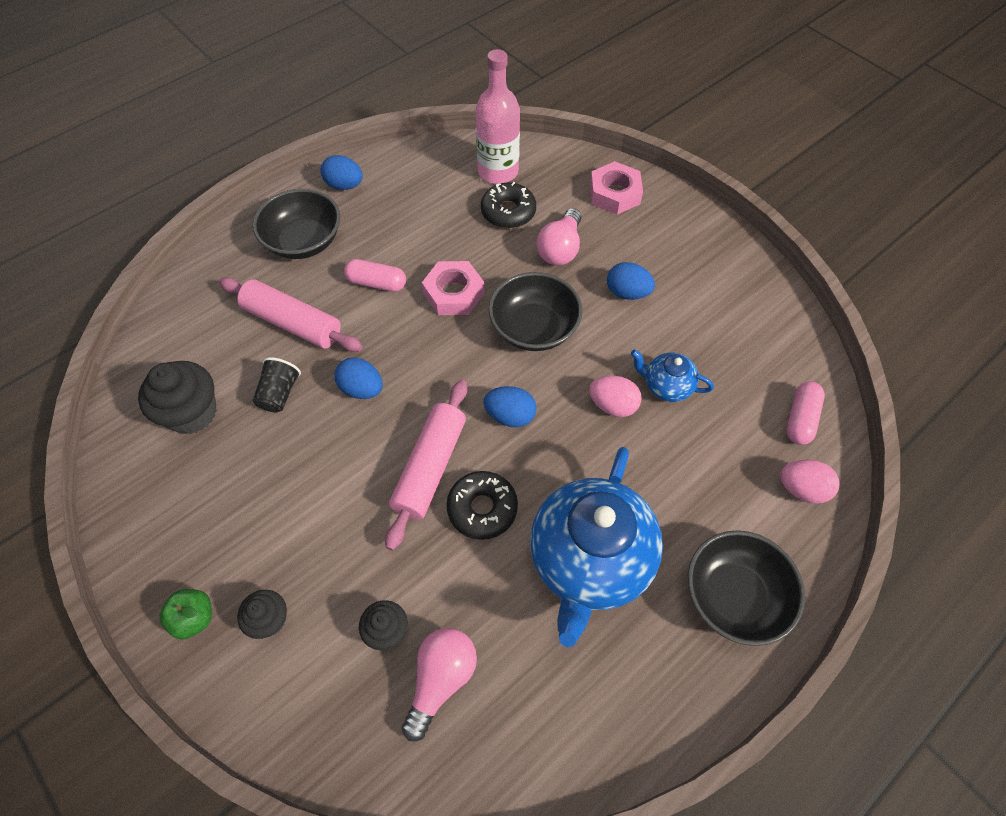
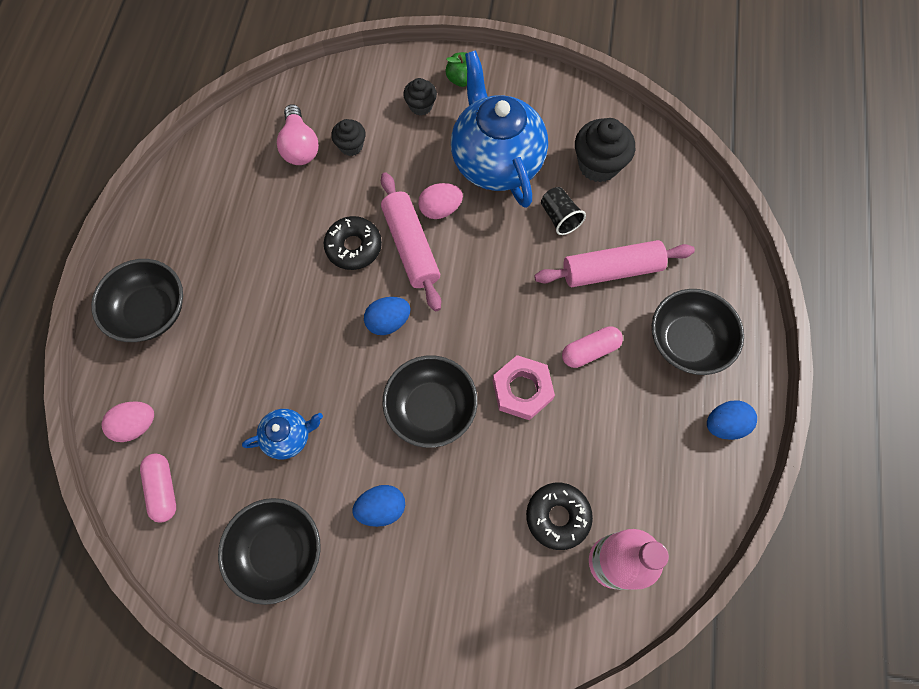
camera: 140 degrees right, 10 degrees up
(362, 389) = (509, 262): blue egg -> none
(560, 249) = (475, 510): pink light bulb -> none
(589, 561) = (259, 265): blue teapot -> blue teapot (496, 161)
(612, 405) = (319, 387): pink egg -> pink egg (440, 209)
(614, 194) = (480, 629): pink nut -> none
(726, 317) = (278, 551): none -> black bowl

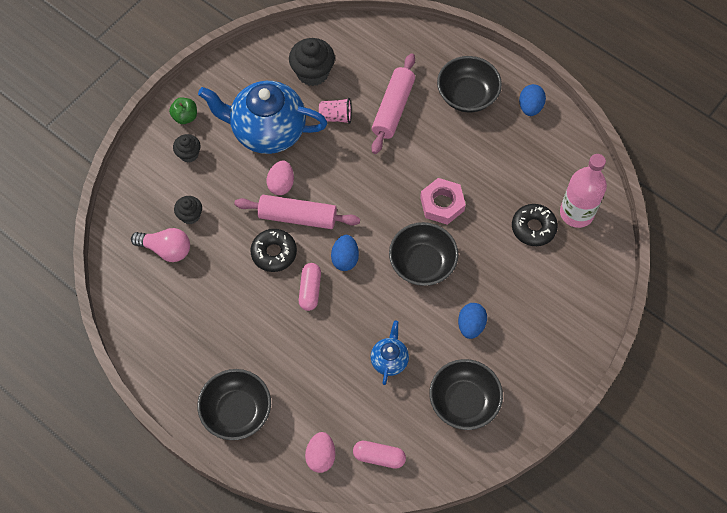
camera: 60 degrees left, 5 degrees down
(559, 217) = (336, 117): black cup -> pink cup
(590, 351) = (440, 151): pink capsule -> pink capsule (310, 290)

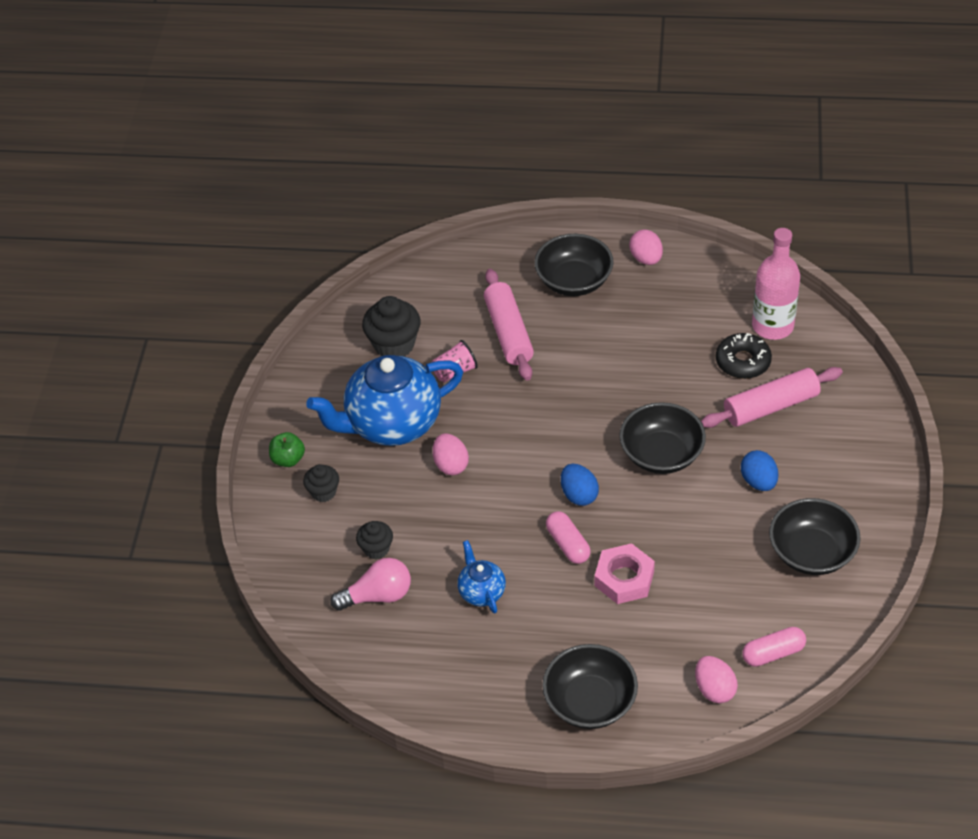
camera: 30 degrees left, 15 degrees down
(274, 253) = (499, 532): black donut -> none
(297, 217) = (495, 485): pink rolling pin -> pink rolling pin (771, 406)
(389, 360) = (705, 560): blue teapot -> blue teapot (481, 592)
(442, 204) = (634, 390): pink nut -> pink nut (624, 578)
(530, 107) = (646, 258): blue egg -> pink egg

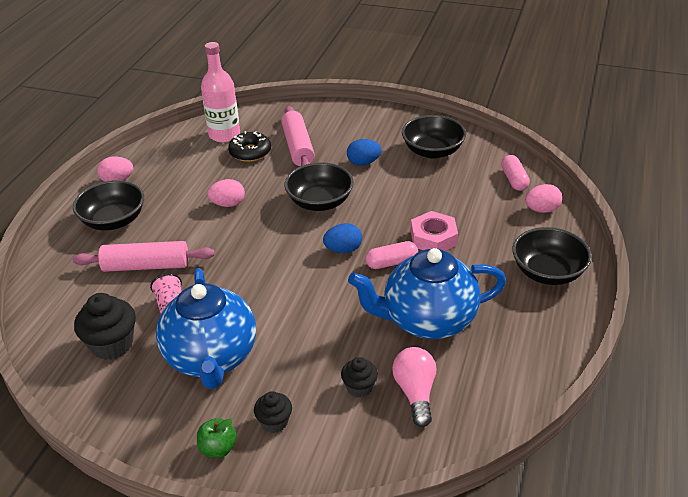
camera: 80 degrees left, 10 degrees down
(451, 465) = (279, 322): pink egg -> pink egg (228, 204)
(481, 592) = (427, 320): blue teapot -> blue teapot, size x2.15

